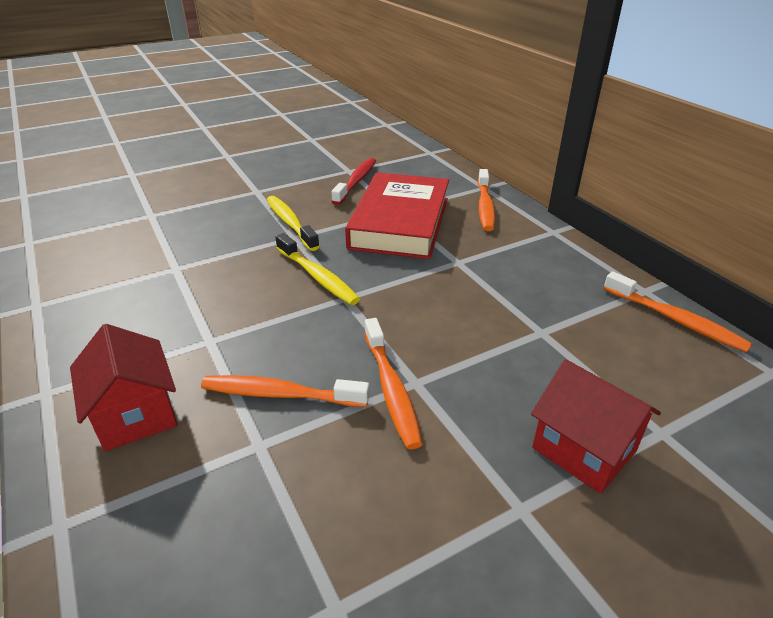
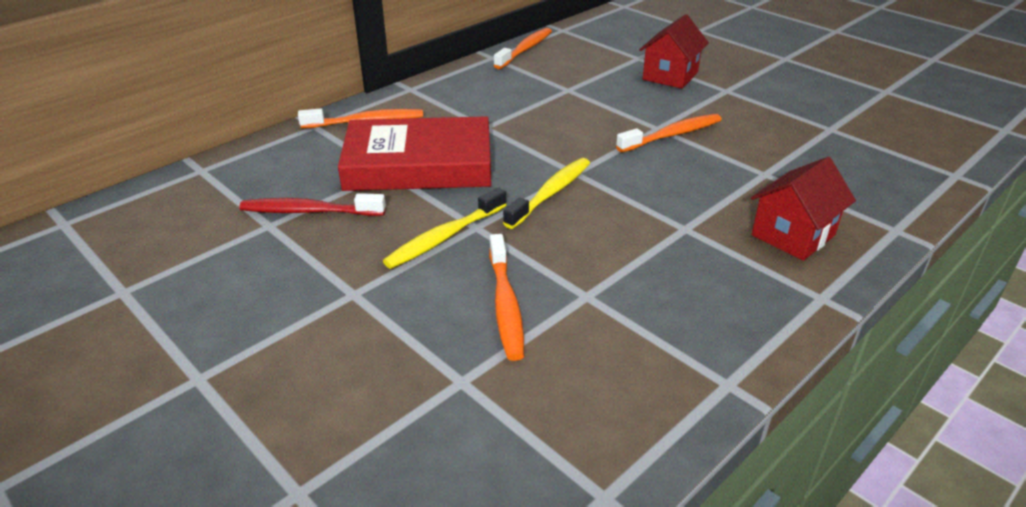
camera: 105 degrees left, 0 degrees up
(280, 394) = (715, 176): orange toothbrush -> orange toothbrush (505, 305)

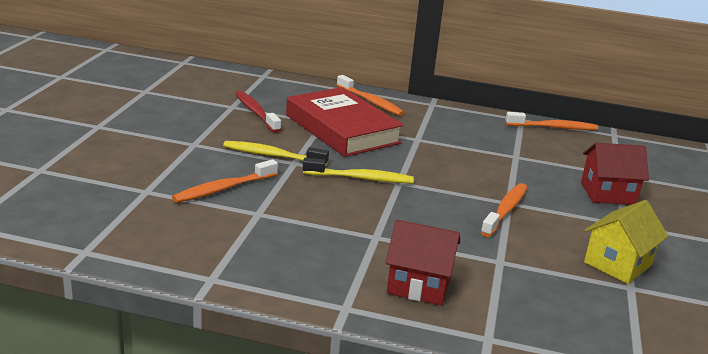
camera: 55 degrees right, 10 degrees down
(672, 135) = (505, 210): orange toothbrush -> orange toothbrush turned 90 degrees counterclockwise
(792, 119) = (618, 264): none -> yellow house

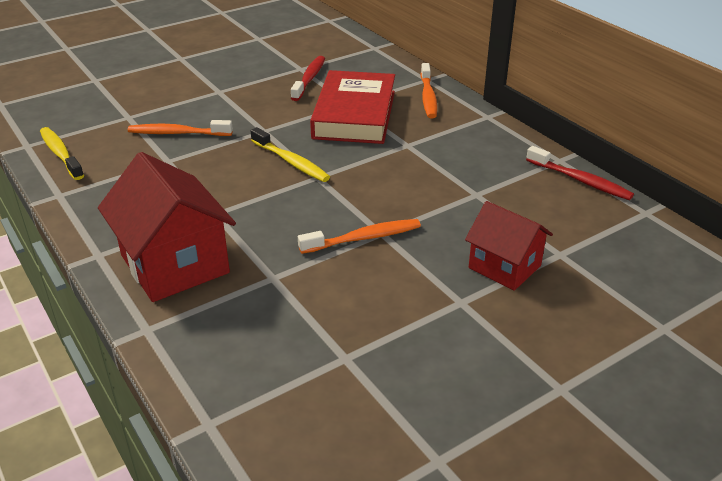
camera: 45 degrees right, 10 degrees up
(272, 155) = (257, 119): yellow toothbrush -> yellow toothbrush (60, 154)
(418, 285) = (174, 264): red house -> red house, size x1.60
(553, 127) = (580, 180): orange toothbrush -> red toothbrush
(618, 264) = (375, 332): yellow house -> none

